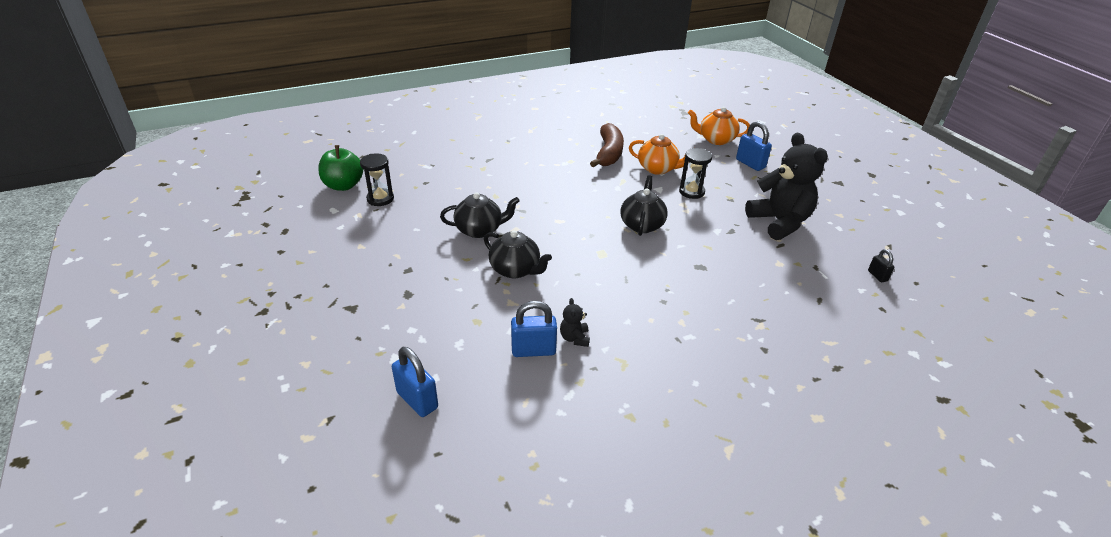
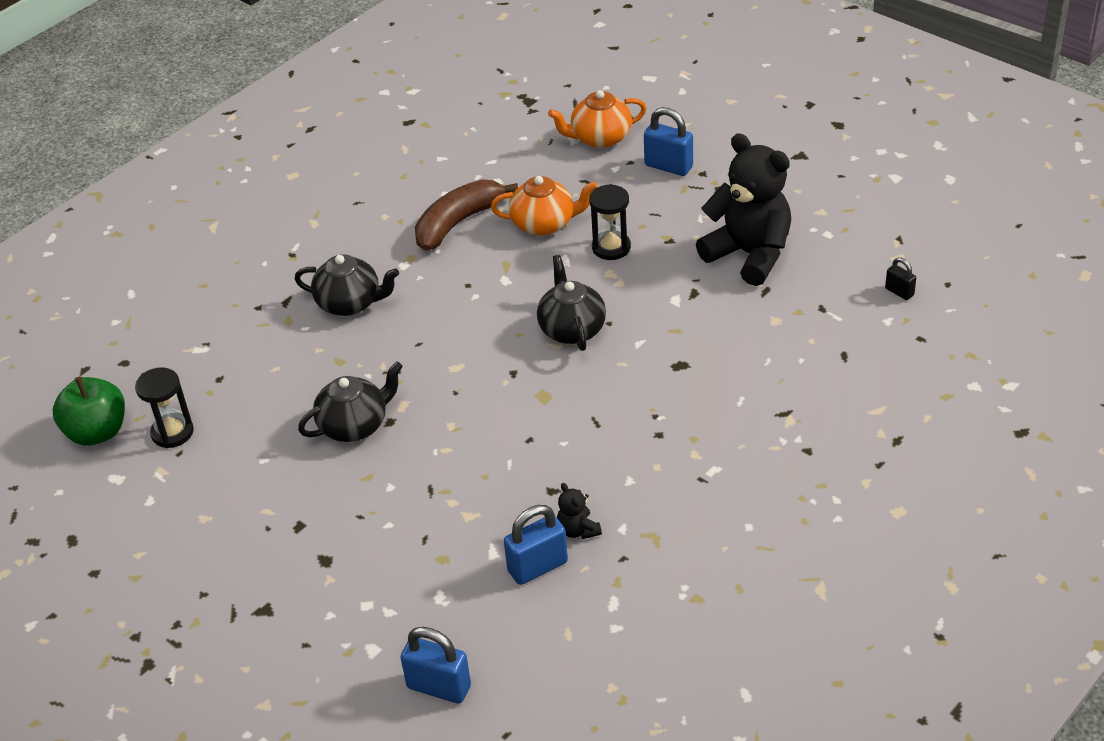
camera: 20 degrees left, 5 degrees up
(515, 270) = (444, 466): black teapot -> black teapot (350, 303)
(609, 153) = (458, 222): brown banana -> brown banana turned 120 degrees counterclockwise

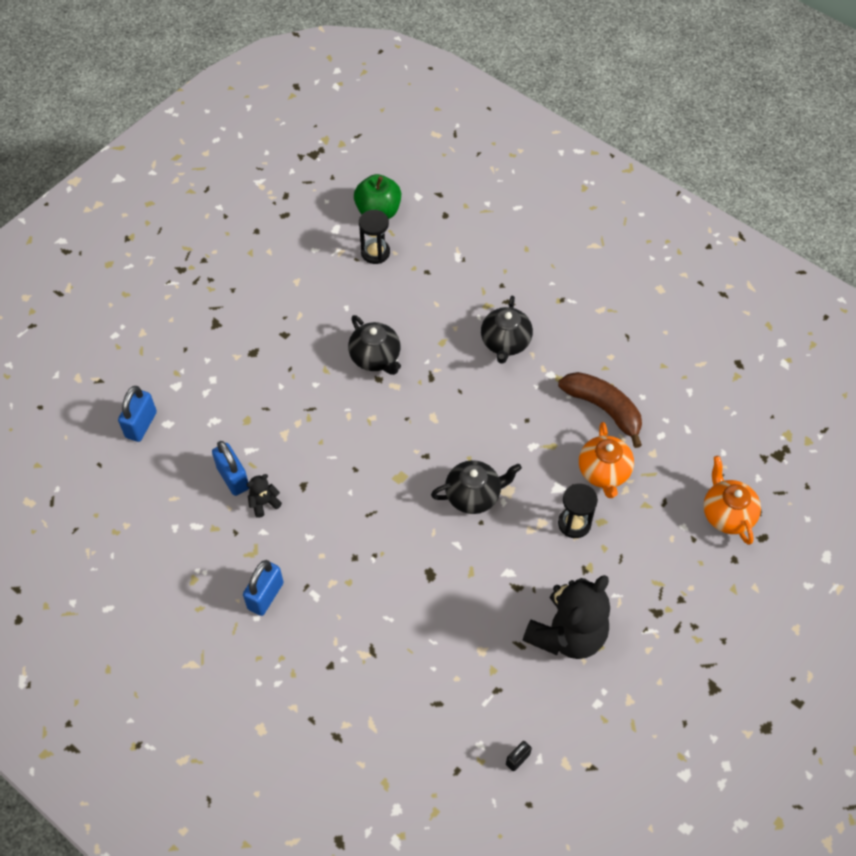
camera: 85 degrees right, 15 degrees up
(668, 166) = (689, 570): blue padlock -> blue padlock (265, 596)

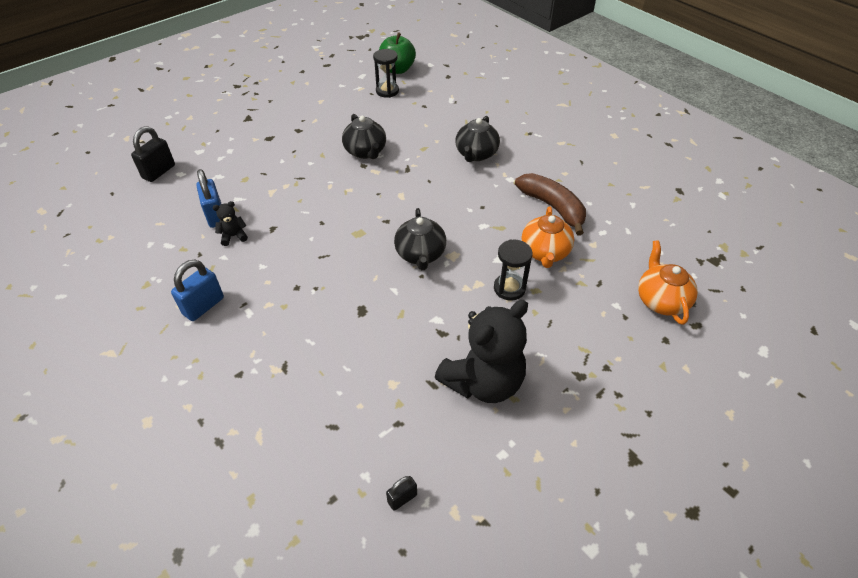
camera: 10 degrees right, 10 degrees down
(141, 425) = (159, 172): blue padlock -> black padlock
(473, 495) = (420, 254): black teapot -> black teapot turned 90 degrees clockwise

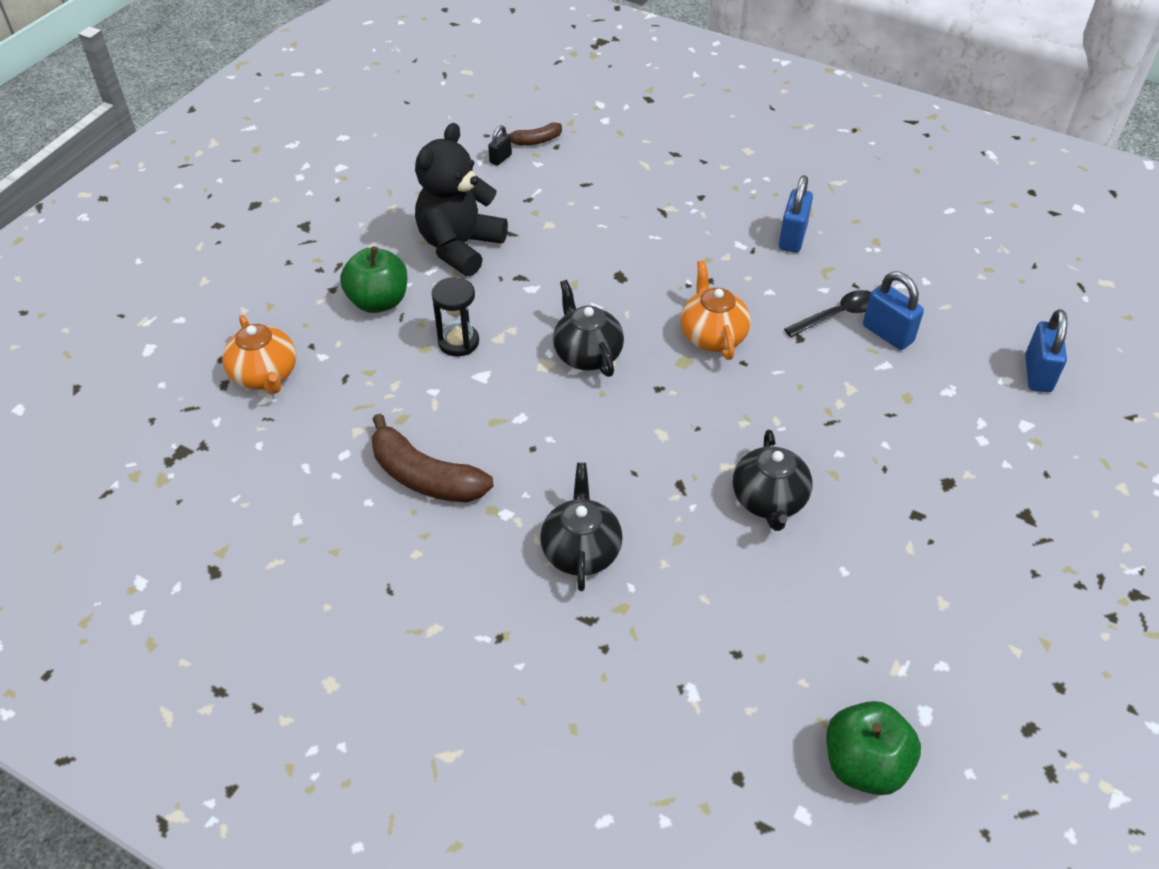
camera: 160 degrees right, 0 degrees up
(159, 172) = (1037, 374): black padlock -> blue padlock
(233, 236) = (837, 315): black teddy bear -> black spoon
(351, 517) = (535, 141): none -> brown banana
(365, 152) = (769, 501): black teapot -> black teapot turned 135 degrees counterclockwise
(387, 91) = (836, 676): black hourglass -> none
(545, 252) = (423, 400): orange teapot -> orange teapot (712, 336)
(567, 342) = (378, 301): none -> green apple

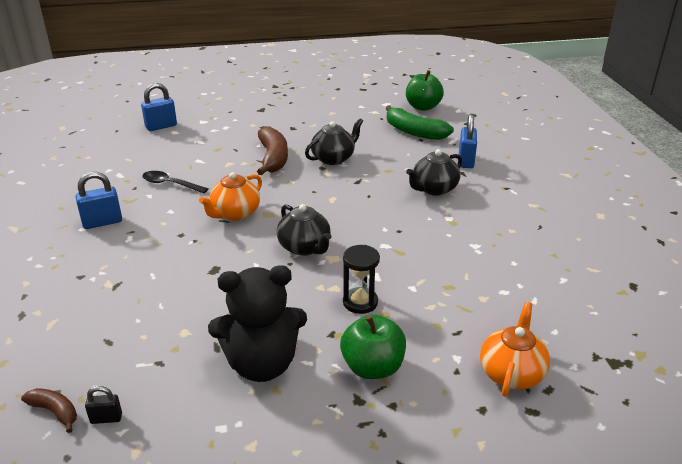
camera: 130 degrees left, 15 degrees down
(425, 477) = (470, 254): brown banana -> brown banana (273, 158)
(587, 354) = (305, 247): black teapot -> black teapot turned 60 degrees counterclockwise
(770, 665) = (414, 132): none -> green banana
(887, 334) = (171, 166): blue padlock -> blue padlock (466, 161)

